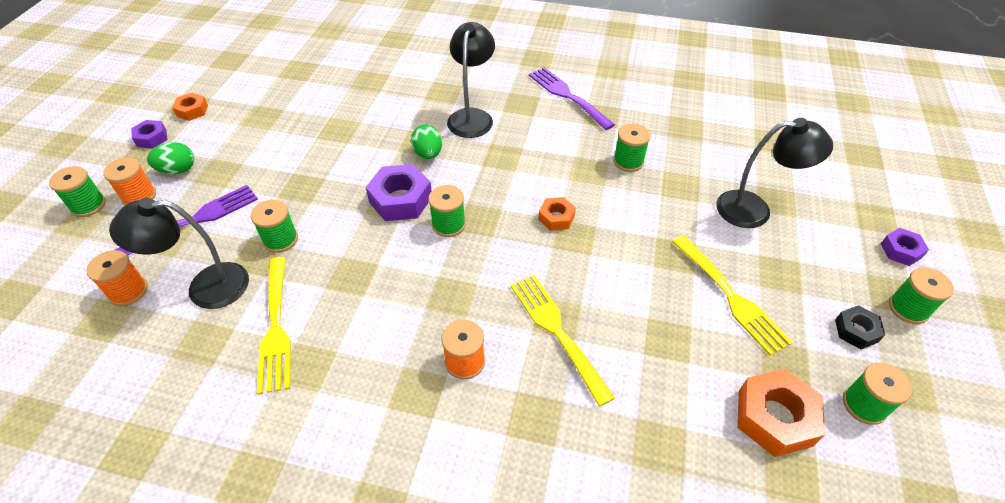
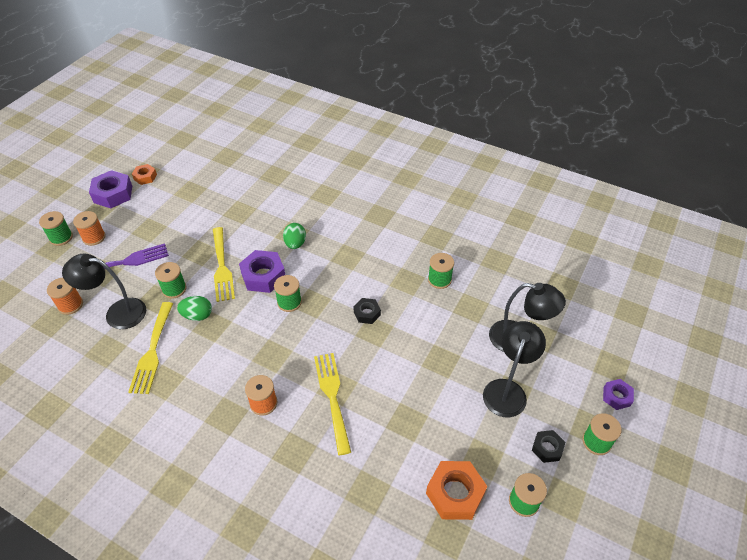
camera: 15 degrees right, 0 degrees up
(152, 138) = (113, 194): purple nut -> purple nut, size x1.75
(178, 170) = (123, 222): green egg -> green egg (197, 315)
(472, 117) = (338, 219): black lamp -> black lamp (507, 390)
(556, 218) = (367, 313): orange nut -> black nut
(568, 96) = (417, 216): purple fork -> none
(729, 296) = (466, 401): yellow fork -> yellow fork (221, 266)

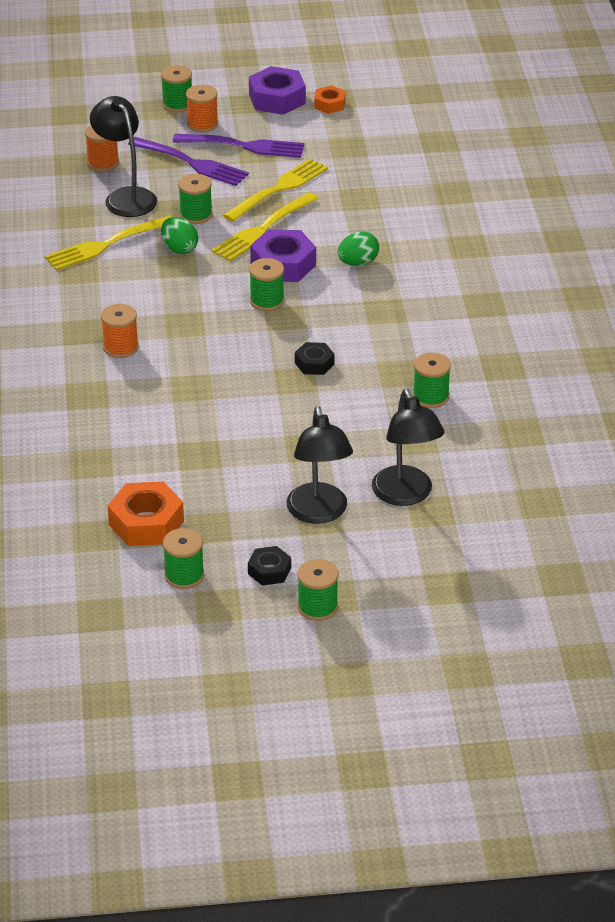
camera: 55 degrees right, 10 degrees down
(137, 232) = (243, 146): none -> purple fork
(333, 398) = (175, 390): yellow fork -> yellow fork (278, 189)
(507, 390) = (319, 513): black lamp -> black lamp turned 90 degrees clockwise
(616, 396) = (402, 604): purple nut -> none

